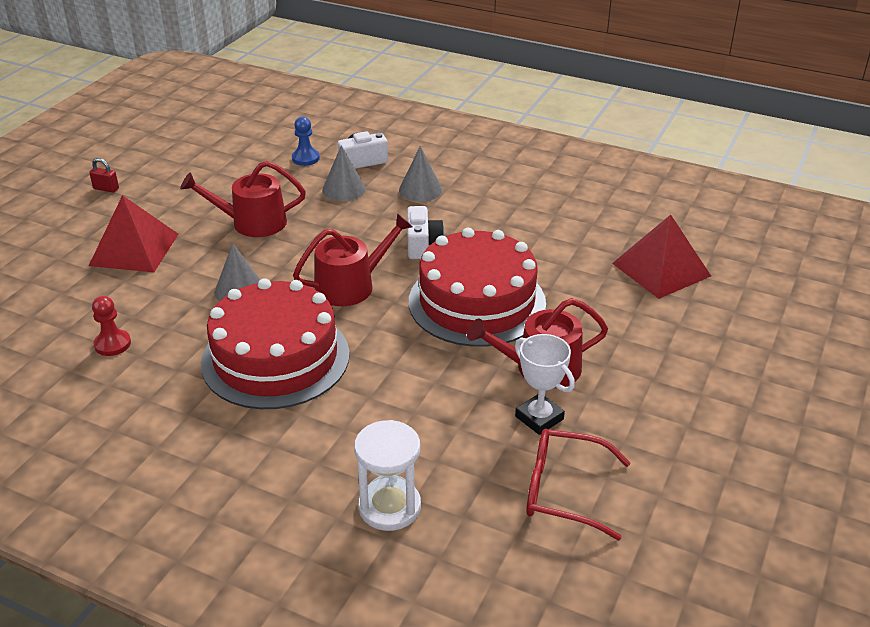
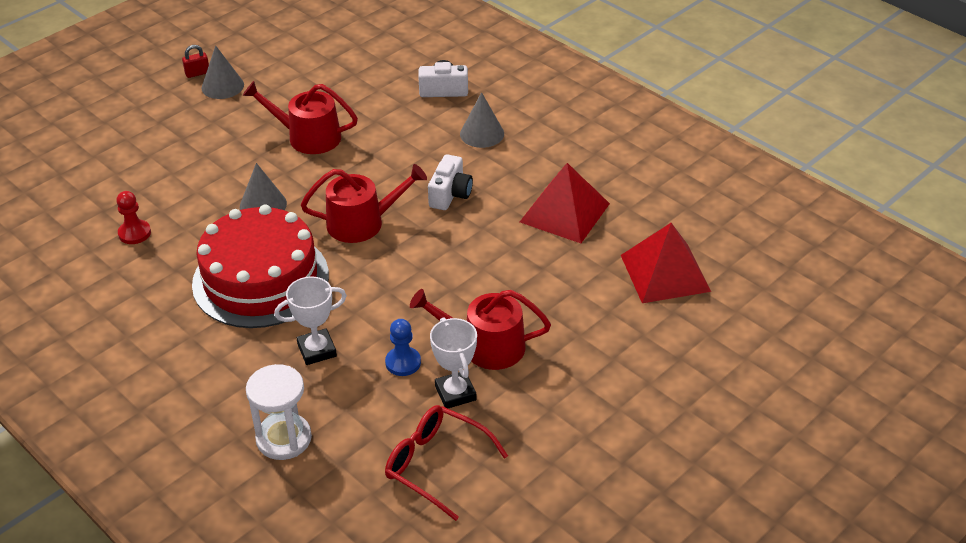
camera: 20 degrees right, 5 degrees up
(106, 189) = (197, 73): red padlock -> red padlock turned 60 degrees counterclockwise
(134, 249) = (193, 143): red pyramid -> red pyramid (565, 212)
(305, 158) = (392, 76): blue pawn -> blue pawn (403, 362)
(344, 189) = (409, 118): grey cone -> grey cone (222, 86)
(374, 411) = (317, 350): none -> white trophy
(477, 302) = (466, 266): red cake -> none

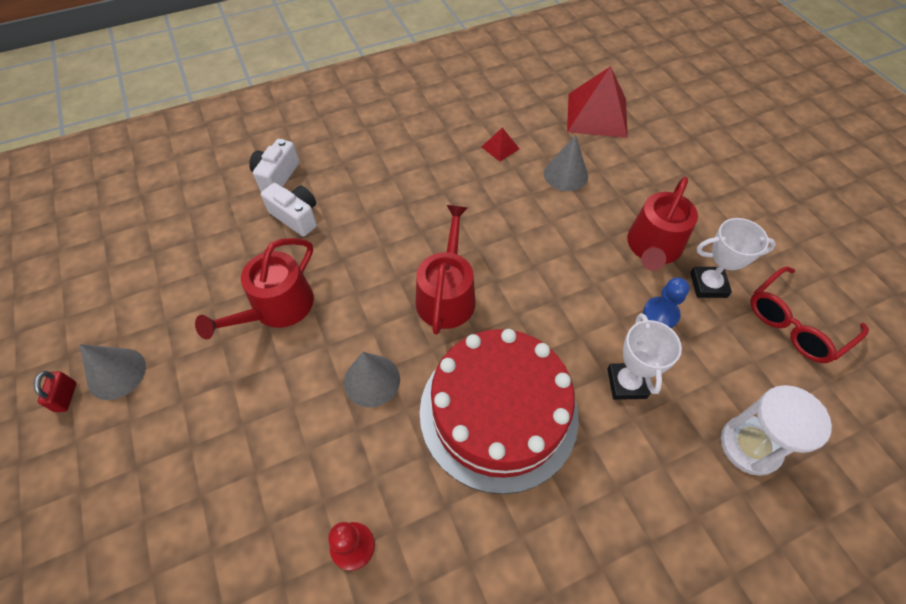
camera: 70 degrees left, 15 degrees up
(450, 194) = (438, 215): white camera -> white camera (296, 217)
(482, 134) = (362, 168): grey cone -> grey cone (565, 174)
(565, 212) = (500, 147): red pyramid -> red pyramid, size x0.45

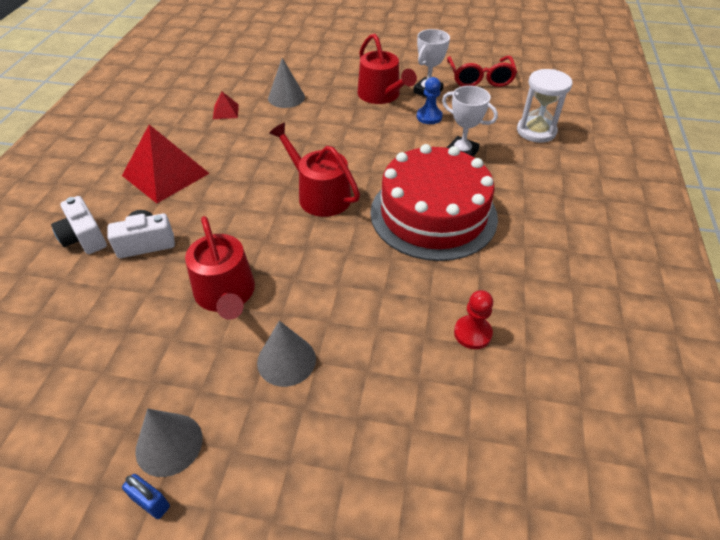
camera: 55 degrees left, 10 degrees down
(66, 397) = (151, 502): red padlock -> blue padlock
(372, 380) = (351, 265): grey cone -> grey cone (286, 360)
(597, 115) = (256, 62): red pyramid -> red pyramid (166, 174)

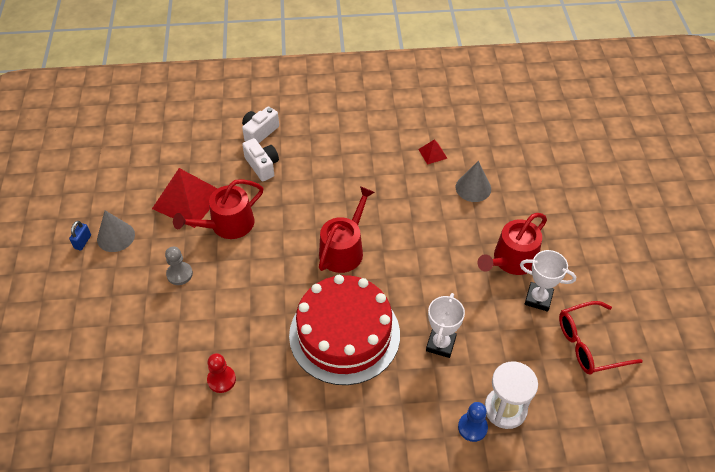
camera: 75 degrees right, 5 degrees up
(166, 174) = (337, 147): red pyramid -> red pyramid (188, 200)
(286, 360) = (179, 274): grey cone -> grey pawn
(429, 117) = (490, 307): blue pawn -> blue pawn (472, 427)

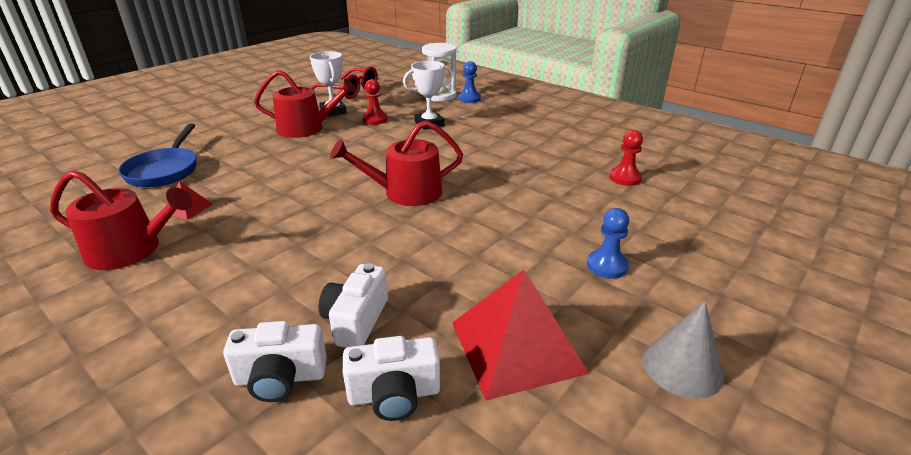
camera: 135 degrees left, 20 degrees down
(83, 242) = (754, 397): blue padlock -> none
(179, 274) = (607, 266): grey pawn -> blue pawn
(214, 154) = (394, 394): none -> white camera
(227, 225) = (495, 280): red watering can -> red watering can (131, 250)
(344, 334) = (488, 154): red cake -> none
(473, 188) = (228, 169): grey cone -> none
(488, 314) = (375, 119): none -> red pawn
(502, 160) = (164, 170): none -> blue pan

